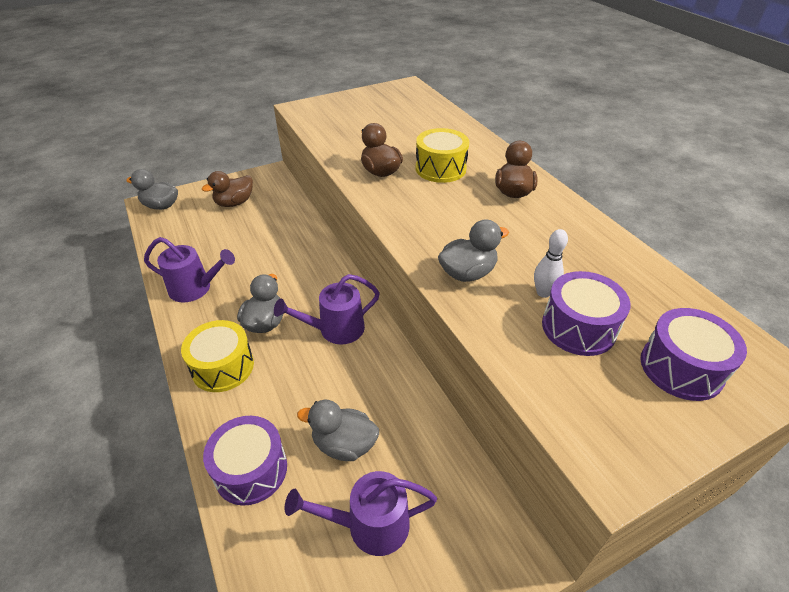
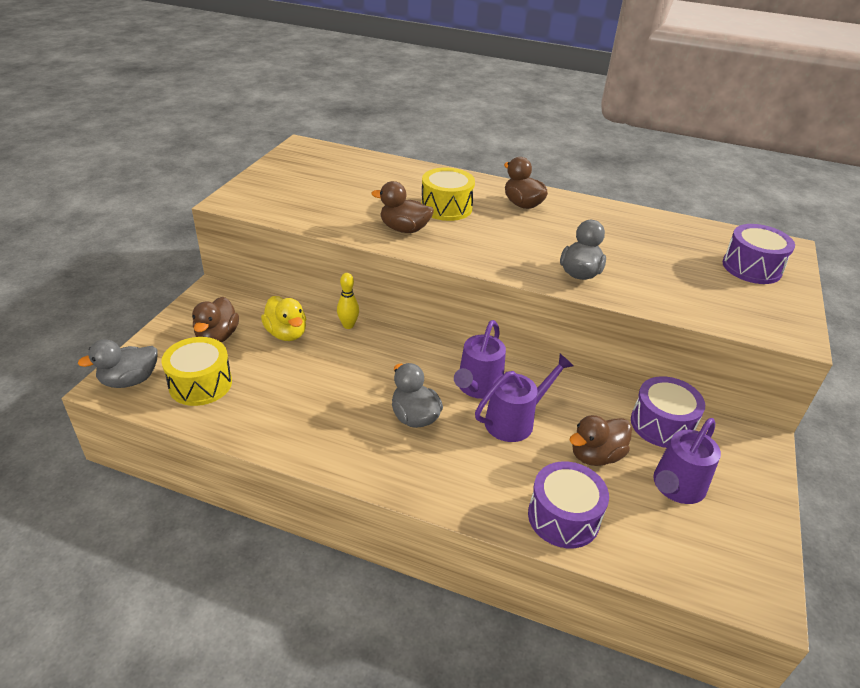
camera: 45 degrees left, 5 degrees down
(195, 288) = (305, 430): purple watering can -> purple watering can (515, 420)
(223, 367) = (432, 470): yellow drum -> yellow drum (200, 384)
(272, 221) = (286, 333): none -> yellow duck
(315, 235) = (348, 325): none -> yellow bowling pin
(344, 444) = (596, 455): grey duck -> brown duck
(543, 293) = (637, 262): white bowling pin -> none
(578, 327) = (682, 273): purple drum -> purple drum (662, 424)

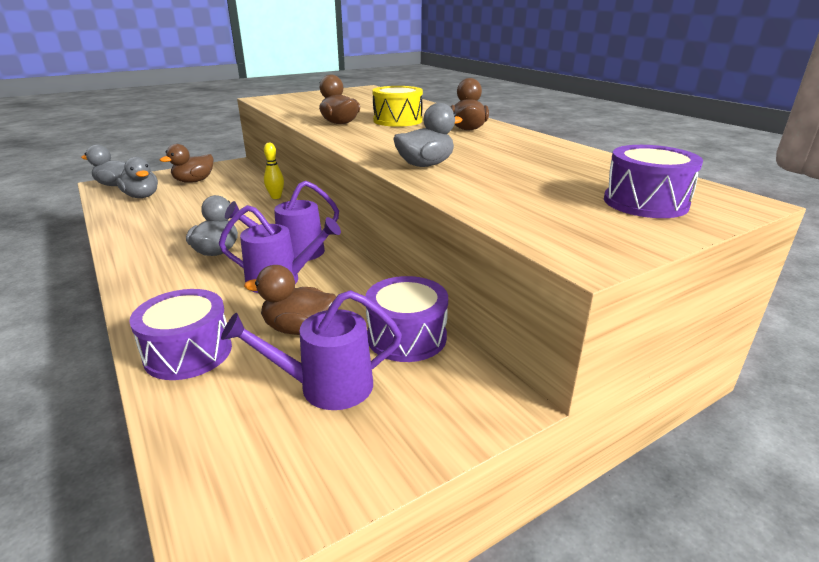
camera: 40 degrees right, 10 degrees down
(200, 384) = (142, 196): yellow drum -> grey duck
(286, 333) = (232, 190): yellow duck -> none

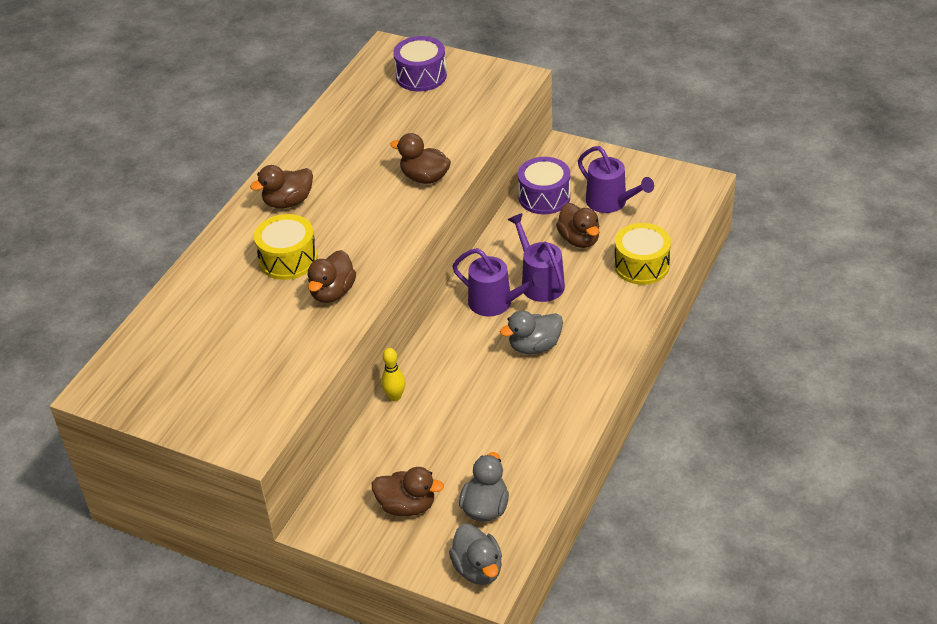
camera: 120 degrees left, 15 degrees up
(188, 352) = (641, 265): purple drum -> yellow drum
(425, 165) = (424, 178): grey duck -> brown duck

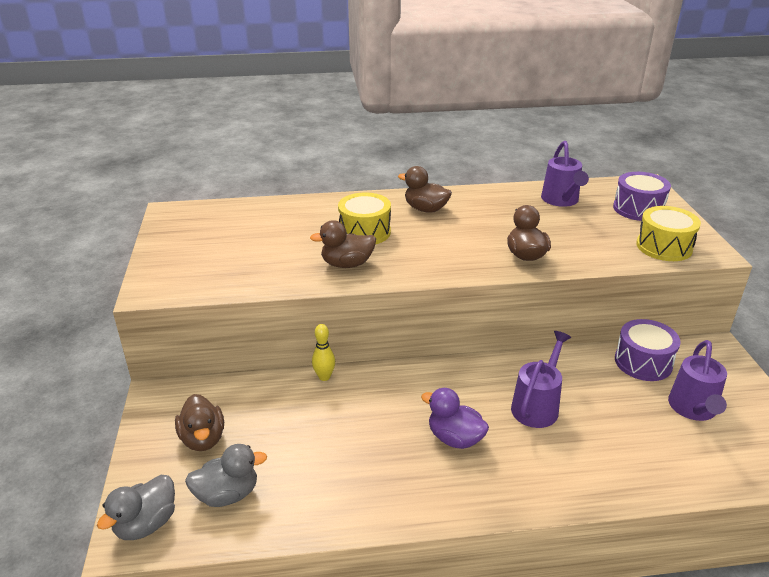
camera: 55 degrees right, 10 degrees down
(496, 303) = (484, 389): purple watering can -> purple watering can (561, 200)
(534, 346) = (455, 438): grey duck -> purple duck
(579, 240) = (619, 409): brown duck -> none
(641, 265) = (639, 471): yellow drum -> yellow drum (664, 247)

